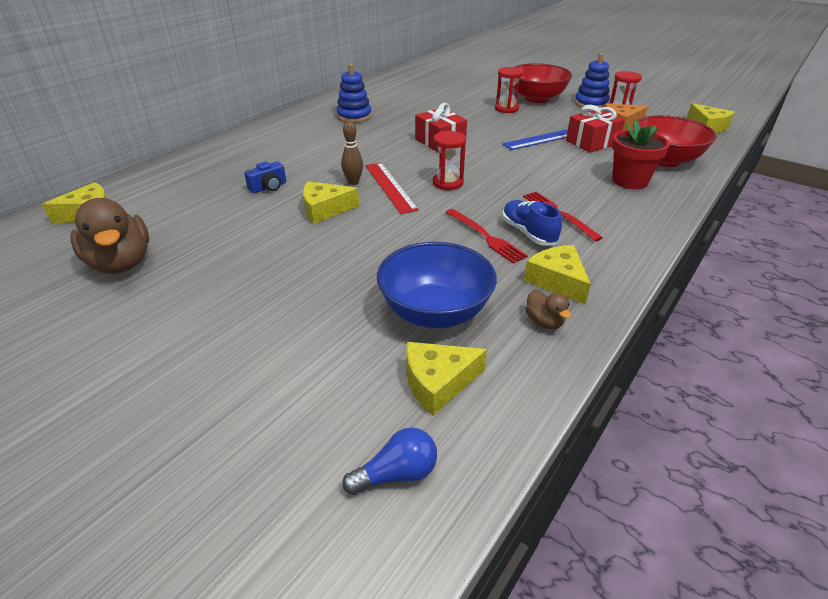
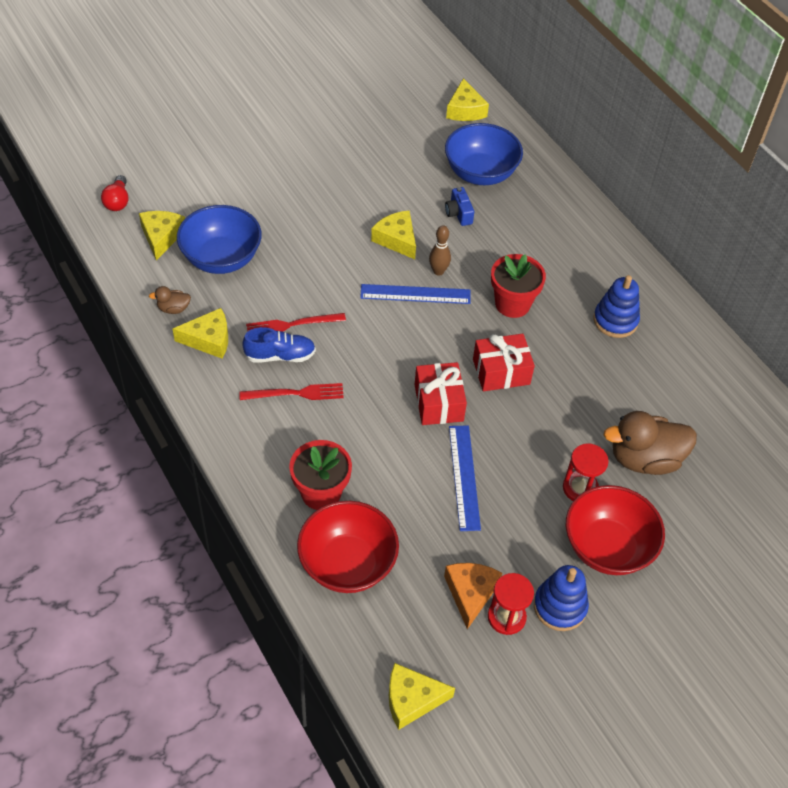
camera: 110 degrees right, 15 degrees up
(121, 263) = (379, 122): brown duck -> brown duck (644, 459)
(202, 187) = (480, 173): none -> blue bowl
(324, 209) = (396, 239): yellow cheese -> yellow cheese turned 45 degrees counterclockwise
(367, 148) = (512, 304): none -> red flower pot
(390, 187) = (415, 294): red ruler -> blue ruler
(396, 474) = (118, 201): blue light bulb -> red light bulb
(448, 183) = (400, 339): red hourglass -> none
(592, 142) = (430, 520): red gift -> red gift (438, 403)

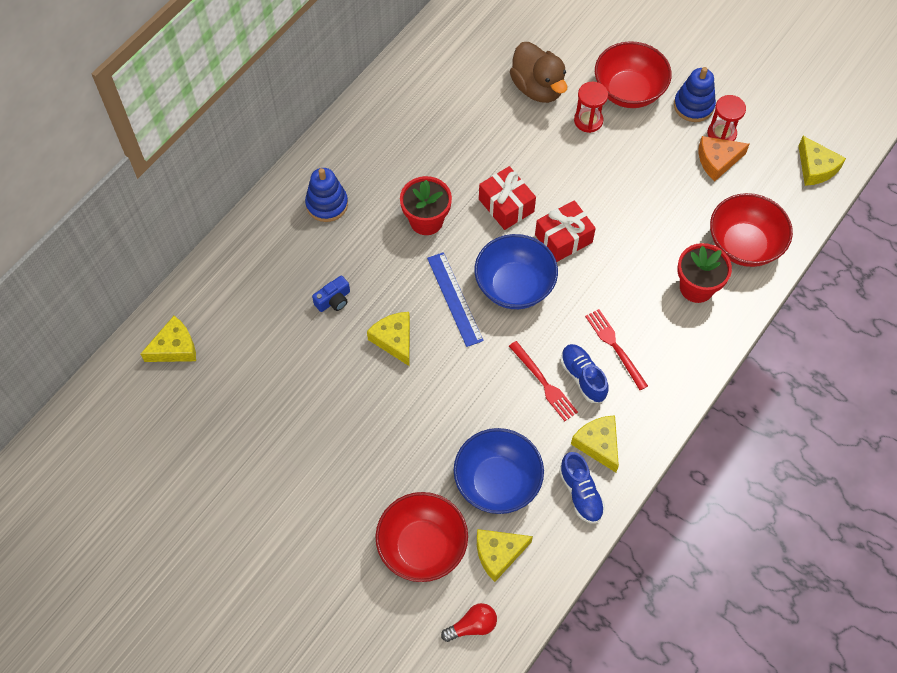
camera: 110 degrees left, 10 degrees up
(173, 309) = (580, 493): brown duck -> blue shoe
(200, 195) = (422, 546): none -> red bowl
(396, 239) = (394, 340): yellow cheese -> yellow cheese turned 120 degrees clockwise
(438, 271) = (417, 290): brown bowling pin -> none
(464, 477) = (623, 197): blue ruler -> none
(480, 173) = (267, 301): blue bowl -> blue bowl (514, 286)
(615, 320) = (405, 141): blue stacking toy -> blue stacking toy (327, 204)

